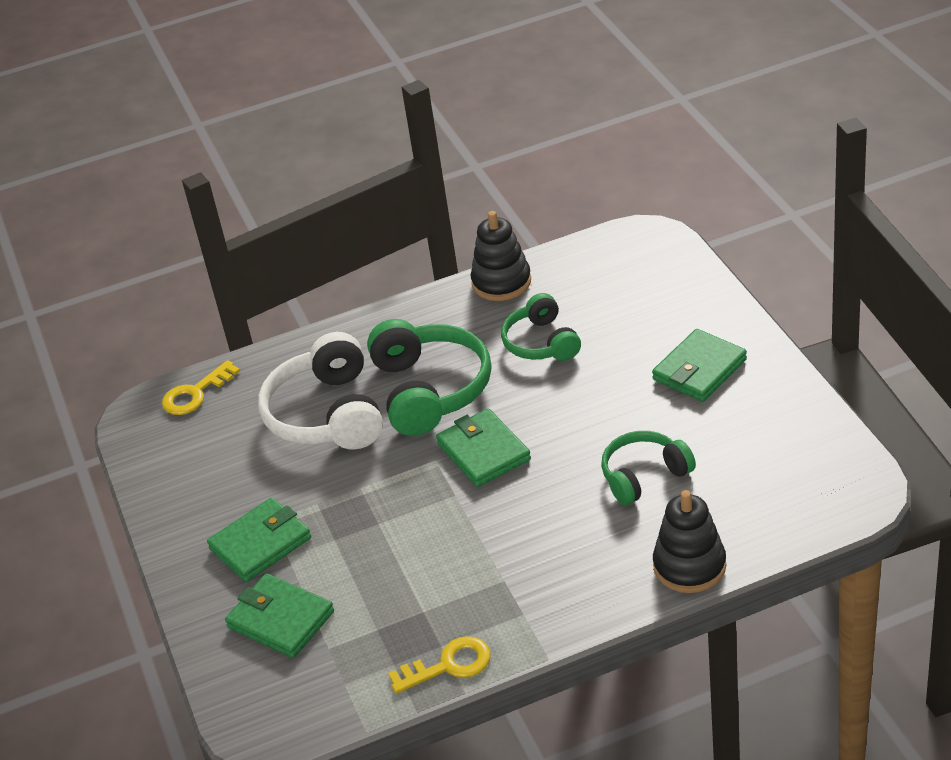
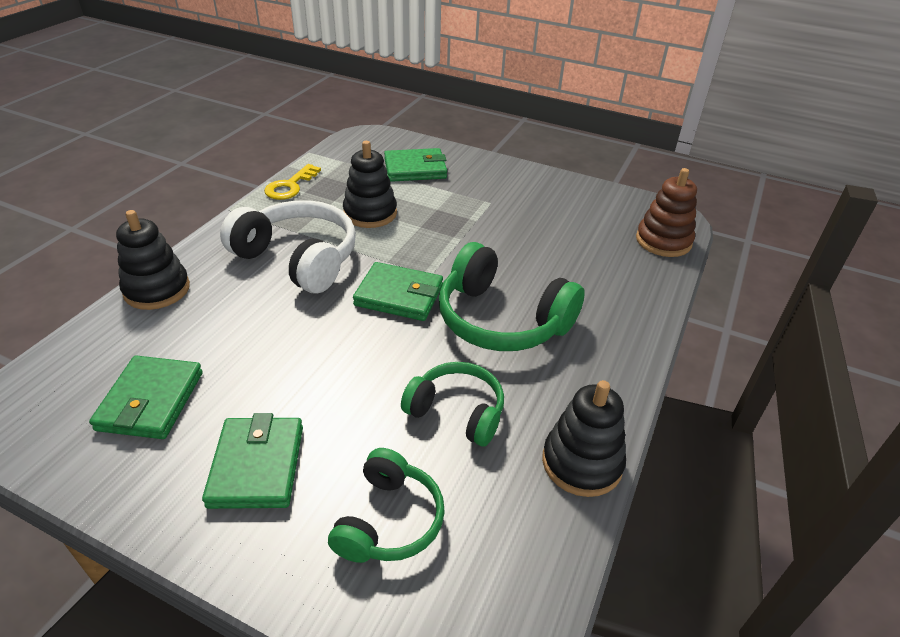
camera: 130 degrees right, 0 degrees up
(195, 393) = (663, 241): yellow key -> brown stacking toy
(261, 543) = (479, 191): green wallet -> green wallet (150, 401)
(327, 414) = (552, 268): white headphones -> white headphones (298, 259)
(406, 568) = (370, 213): none -> black stacking toy
(644, 475) = (242, 335): green headphones -> green headphones (389, 520)

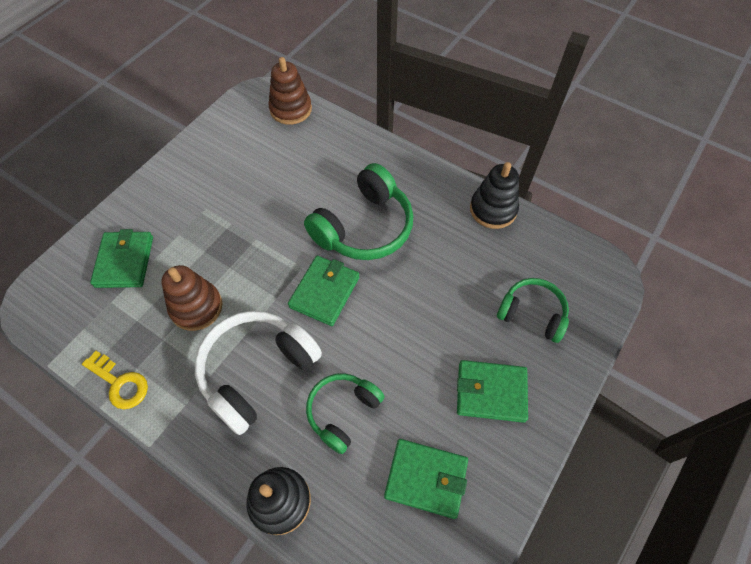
camera: 80 degrees left, 20 degrees up
(370, 213) = (196, 307): black stacking toy -> brown stacking toy
(457, 411) = (450, 267): green headphones -> green headphones (343, 412)

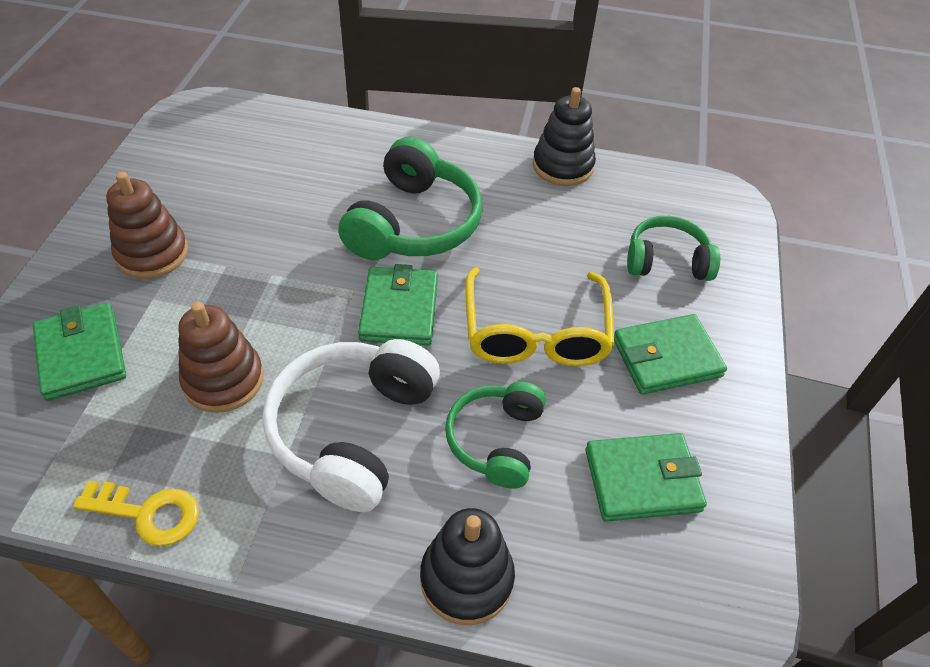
camera: 25 degrees left, 10 degrees down
(291, 109) = (247, 117): brown stacking toy -> brown stacking toy (152, 253)
(407, 341) = (535, 333): none -> yellow glasses

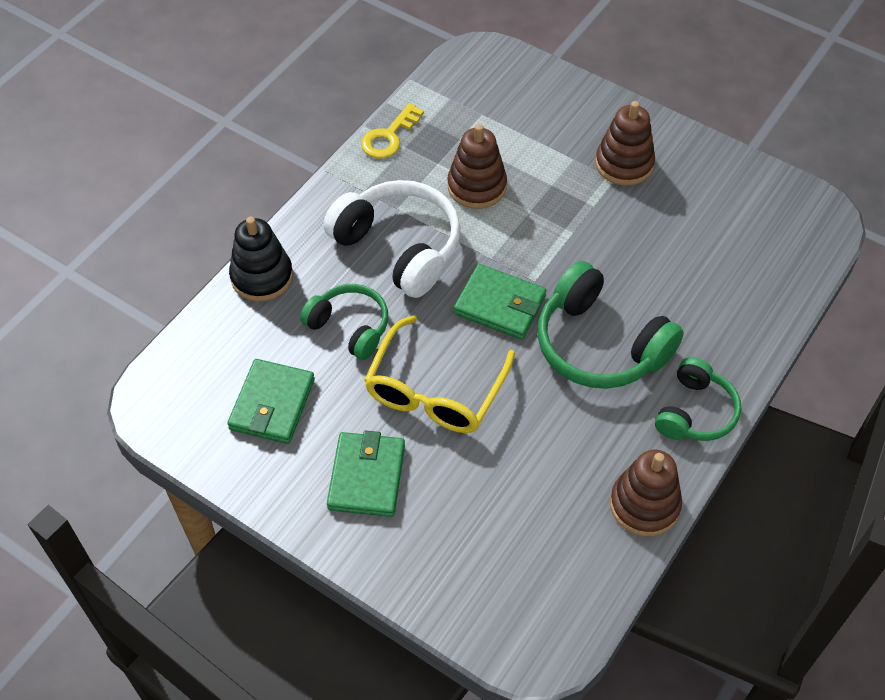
camera: 115 degrees right, 5 degrees up
(82, 354) = (533, 117): green wallet -> none
(535, 333) = (435, 391): yellow glasses -> yellow glasses turned 90 degrees counterclockwise
(562, 166) = (644, 505): black stacking toy -> brown stacking toy
(667, 261) = (474, 537): green headphones -> green headphones (695, 412)

